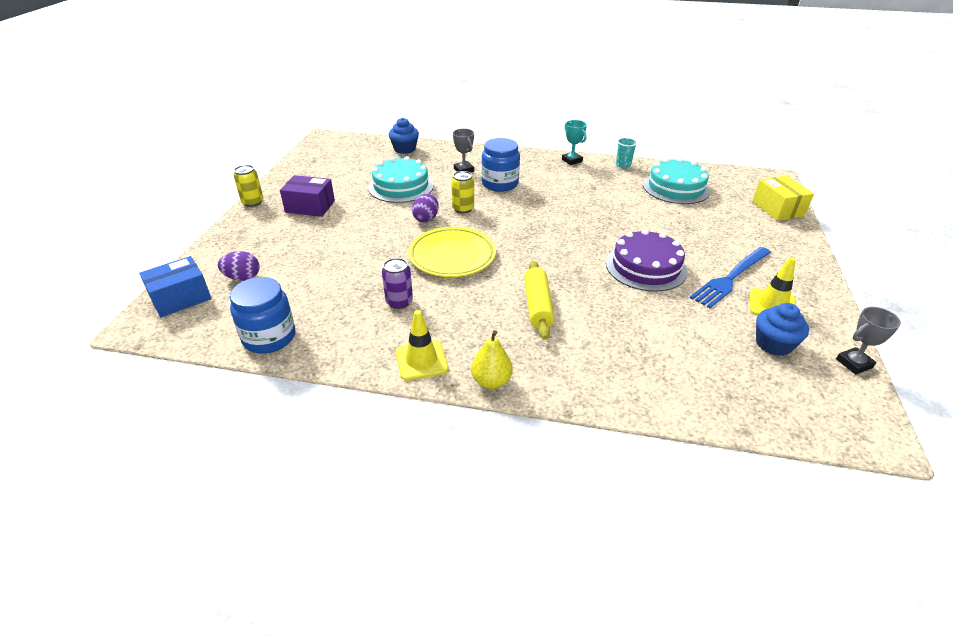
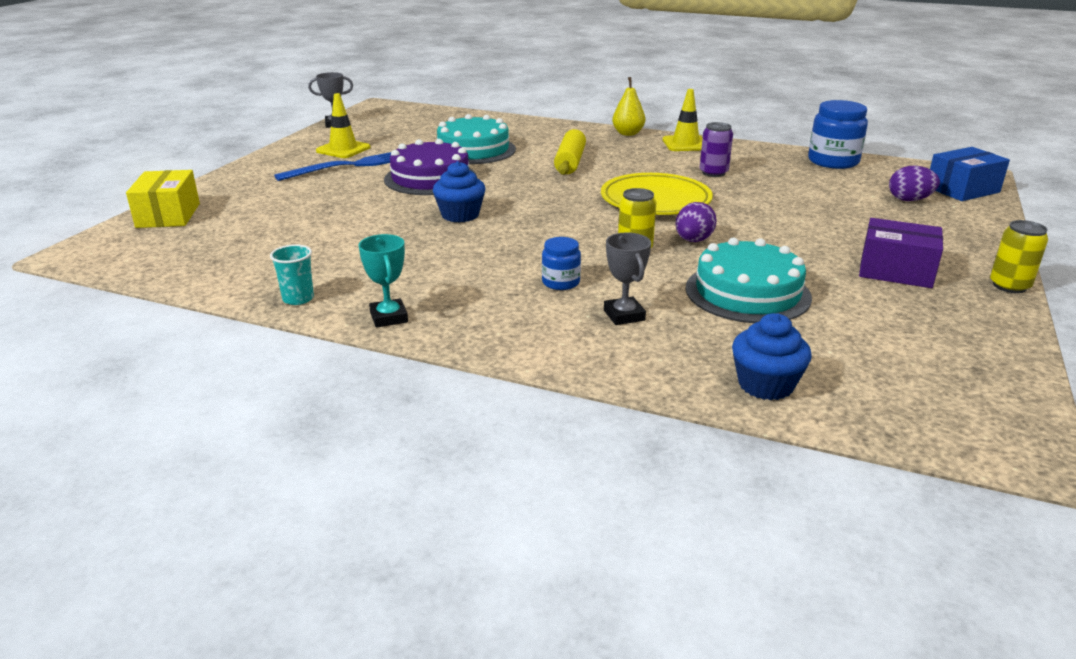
camera: 170 degrees left, 10 degrees down
(500, 184) = (560, 282): blue jar -> blue jar, size x0.56
(676, 187) = (264, 252): turquoise cake -> turquoise cake (473, 150)
(773, 344) = (381, 134): blue cupcake -> blue cupcake (460, 215)

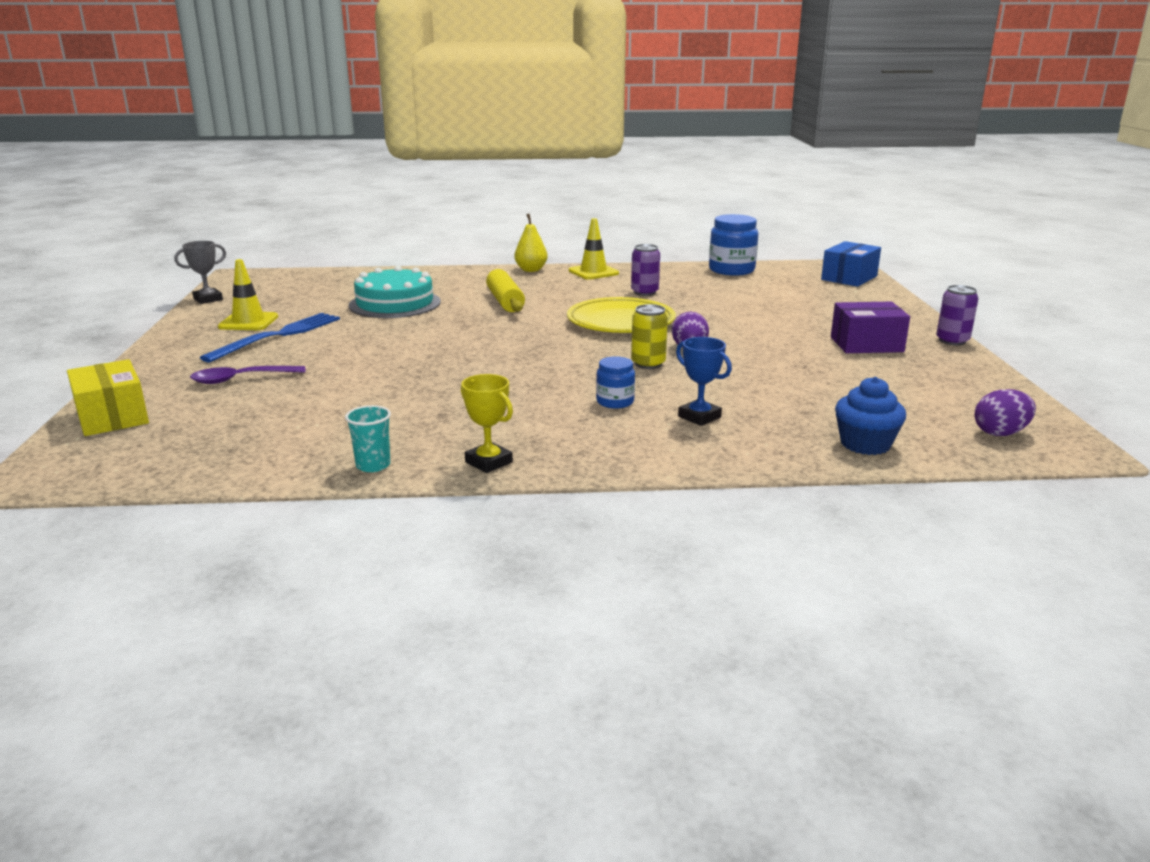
camera: 25 degrees left, 5 degrees down
(285, 200) = (240, 379): none -> purple spoon
(389, 317) = (488, 462): turquoise trophy -> yellow trophy
(430, 178) = (380, 335): purple cake -> none
(460, 215) = (452, 362): blue cupcake -> none
(624, 315) = (699, 417): grey trophy -> blue trophy
(747, 292) = (777, 380): turquoise cake -> none
(909, 200) = (820, 291): purple egg -> purple egg (1000, 433)
(1009, 286) = (952, 341): yellow can -> purple can

